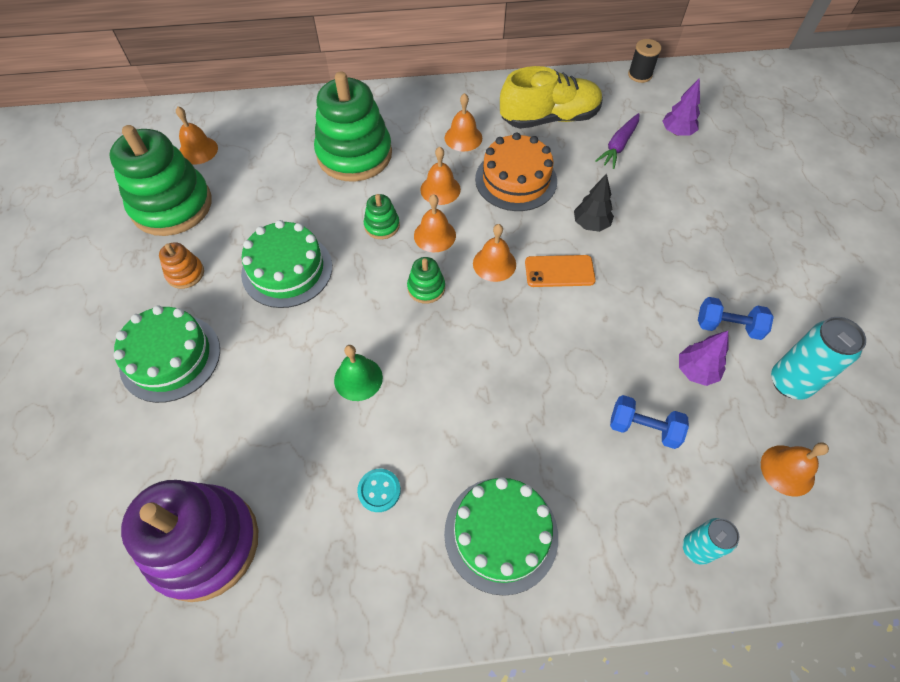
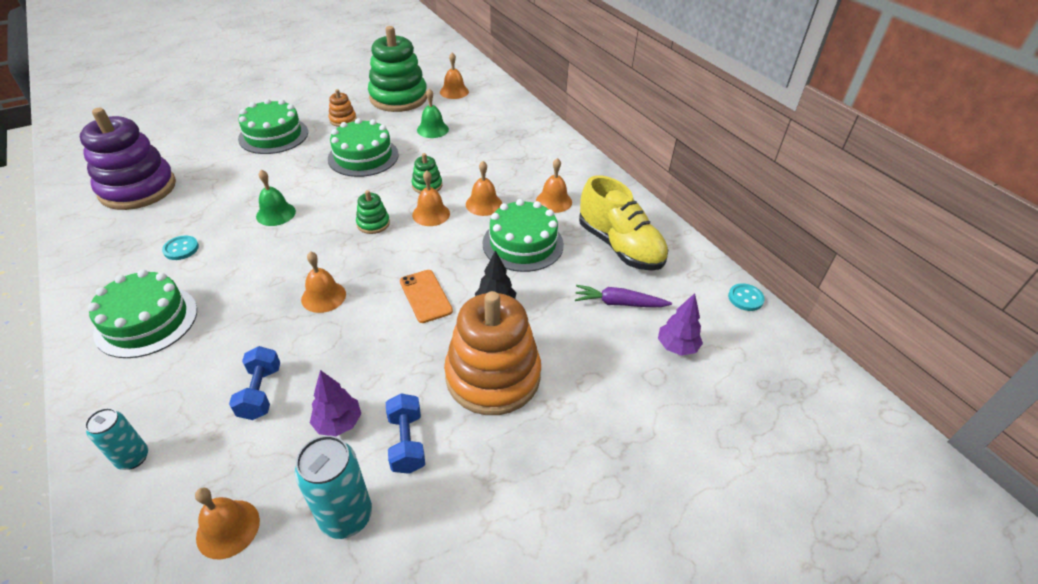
camera: 65 degrees right, 15 degrees down
(271, 192) = (432, 129): none -> green bell
(354, 154) = (494, 153): green stacking toy -> none
(494, 263) = (416, 254): orange bell -> orange bell (323, 296)
(516, 180) = (523, 243): orange cake -> green cake
(640, 75) = (745, 298): black spool -> turquoise button
(673, 251) = (493, 376): none -> orange stacking toy

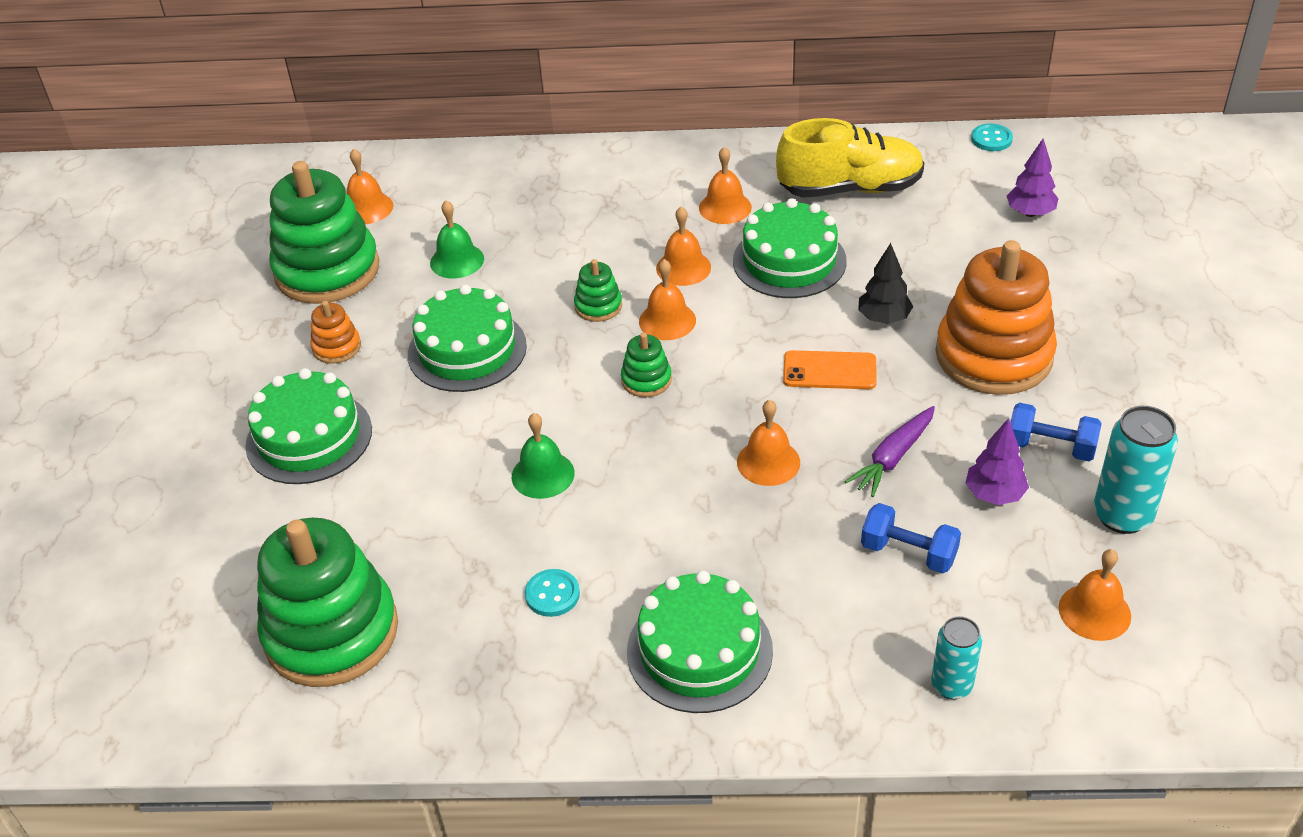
camera: 55 degrees left, 0 degrees up
(138, 189) = (331, 632): purple stacking toy -> green stacking toy
(619, 303) = (942, 226): purple carrot -> purple carrot (893, 458)

